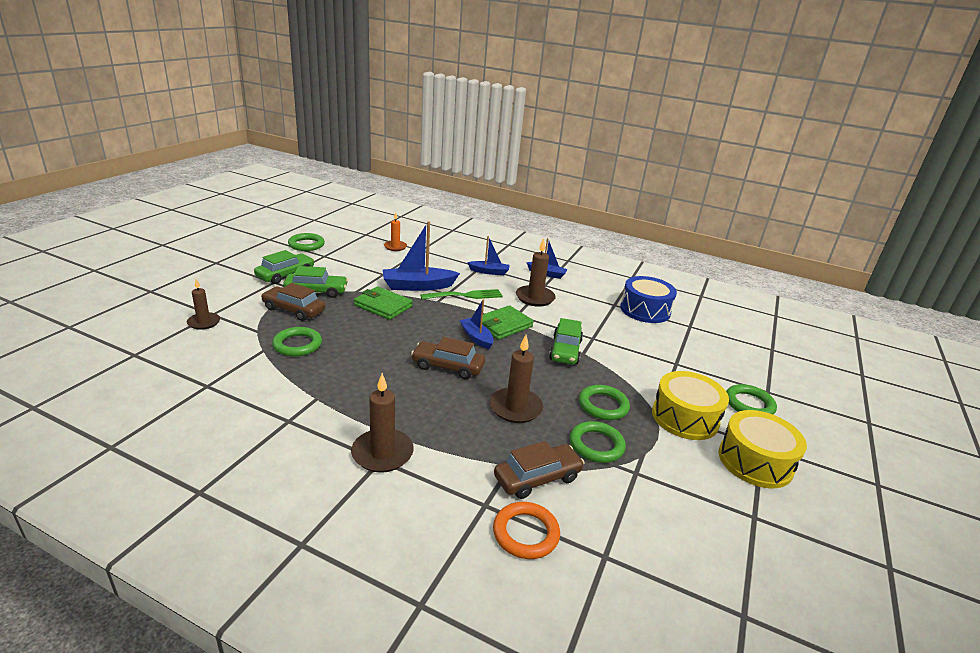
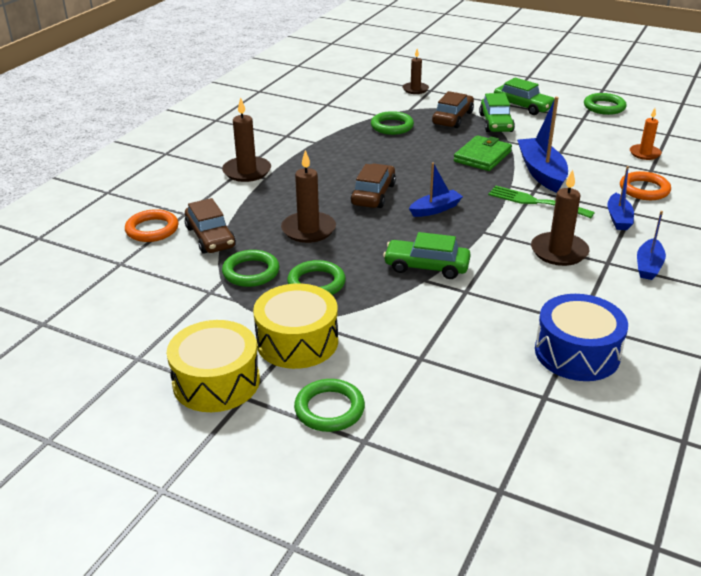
camera: 95 degrees right, 5 degrees up
(449, 257) = (644, 189): none -> orange ring
(465, 295) = (535, 202): green fork -> green fork turned 135 degrees clockwise
(503, 325) = (471, 226): green wallet -> none

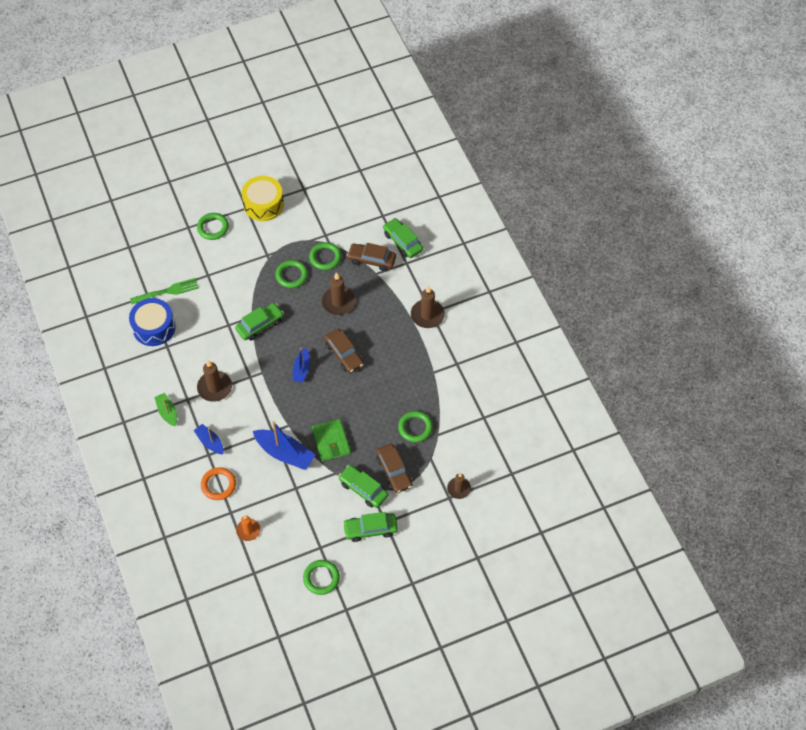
camera: 130 degrees right, 25 degrees up
(152, 229) = (402, 242): orange ring -> green car
(297, 341) = (260, 243): yellow drum -> none
(535, 202) = (262, 420): green fork -> green fork (167, 291)
(648, 266) = (167, 412): blue boat -> green boat

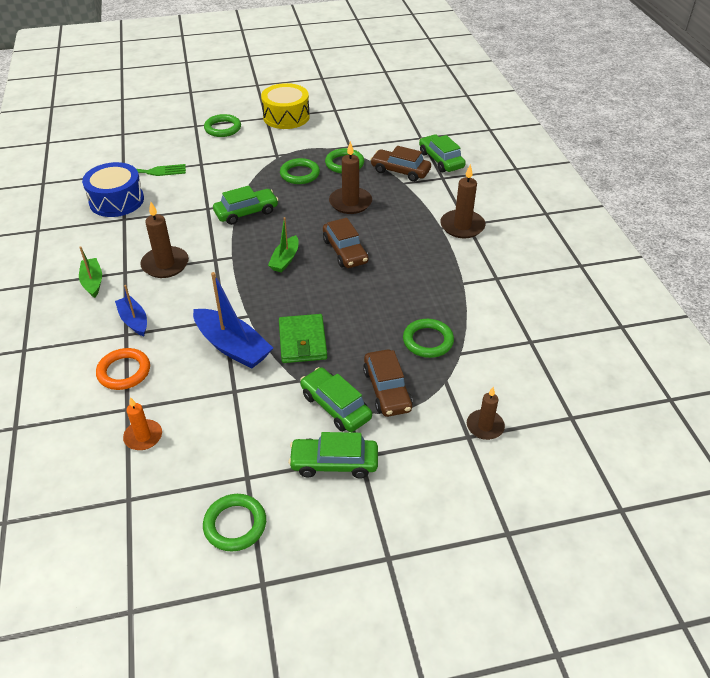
camera: 10 degrees right, 15 degrees down
(301, 369) = (285, 259): blue boat -> green boat

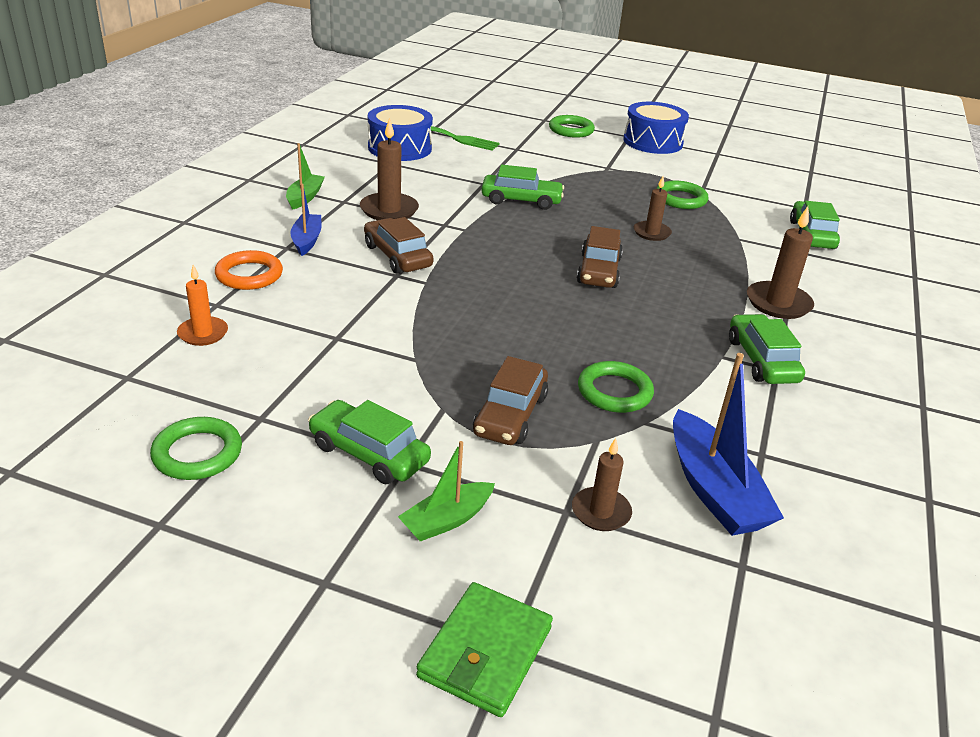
camera: 30 degrees right, 10 degrees down
(232, 346) = (378, 300): blue boat -> blue boat (713, 489)
(285, 259) = (520, 252): green boat -> green boat (447, 520)
(286, 117) = (652, 142): yellow drum -> blue drum
(300, 174) = (617, 190): green ring -> none
(302, 341) = (460, 328): green wallet -> green wallet (485, 652)
(335, 406) = (431, 402): green car -> green car (762, 360)
(350, 202) = (651, 233): brown candle -> brown candle, size x0.65
(400, 171) = (745, 227): brown car -> brown car (397, 256)

